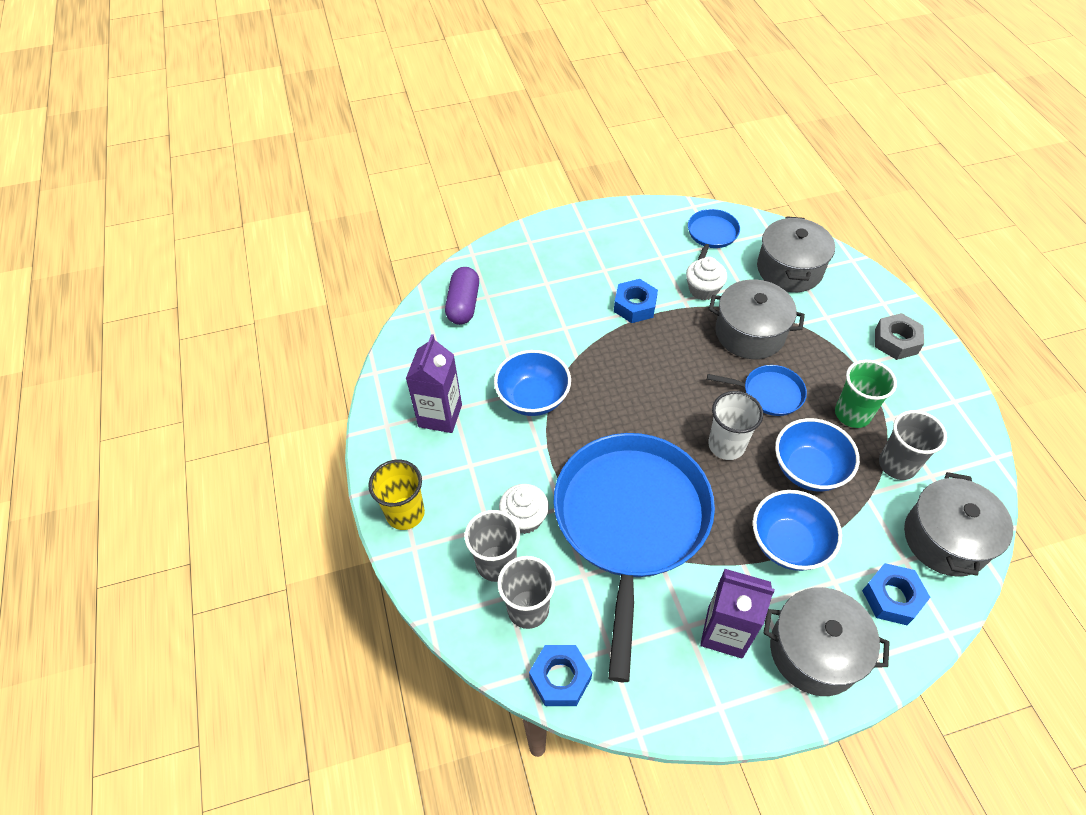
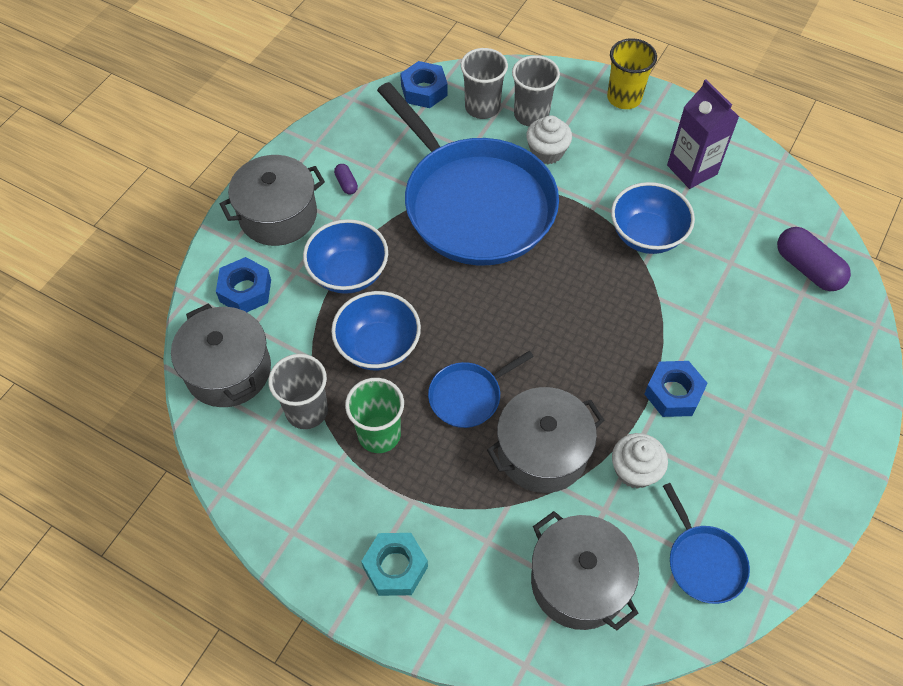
camera: 135 degrees right, 5 degrees up
(725, 632) = (346, 184): purple carton -> purple capsule
(726, 445) = (460, 316): white cup -> none
(896, 341) = (395, 567): grey nut -> turquoise nut

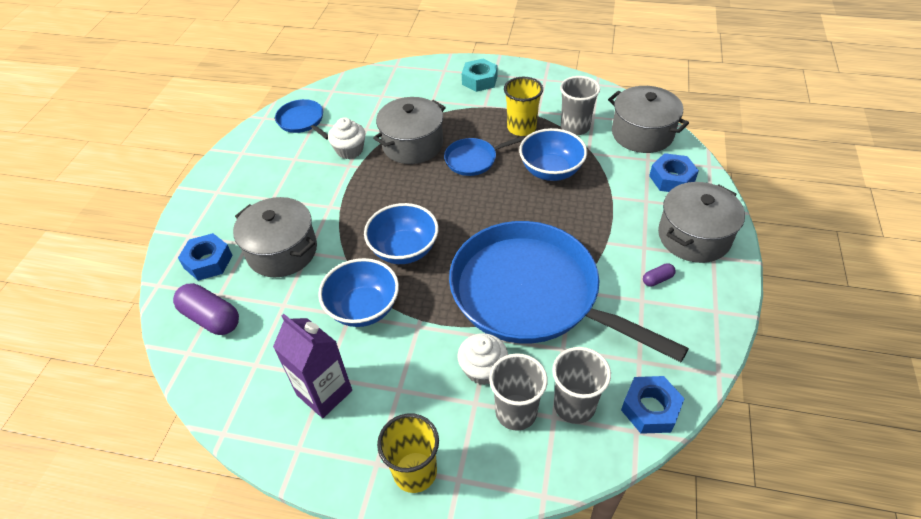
camera: 165 degrees right, 10 degrees down
(346, 184) = (657, 279): purple capsule -> purple capsule turned 75 degrees counterclockwise
(348, 273) = (604, 210): blue bowl -> blue bowl (404, 250)
(379, 434) = (521, 128): green cup -> yellow cup
(468, 396) = (473, 160): blue pan -> blue pan turned 150 degrees counterclockwise
(579, 581) = (375, 98): grey pot -> grey pot (282, 251)
(673, 393) = (328, 197): blue nut -> blue nut (208, 261)

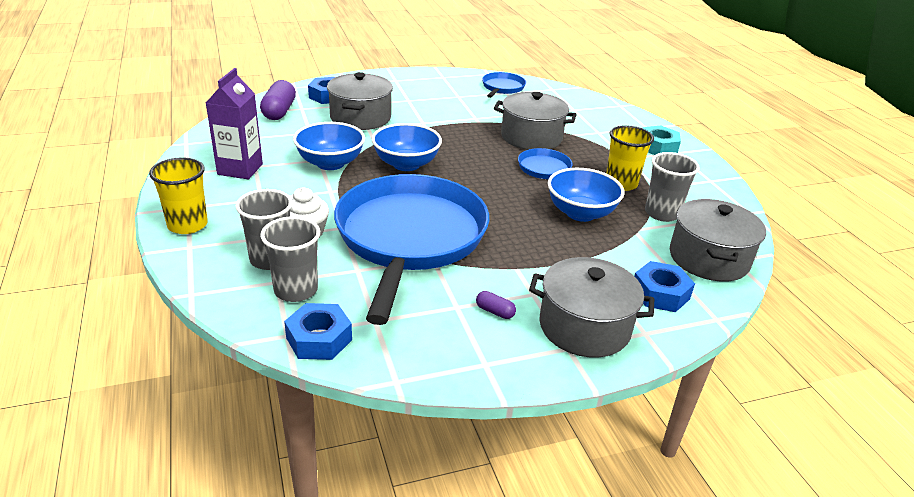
camera: 55 degrees right, 15 degrees down
(350, 150) = (492, 114): white cupcake -> none

